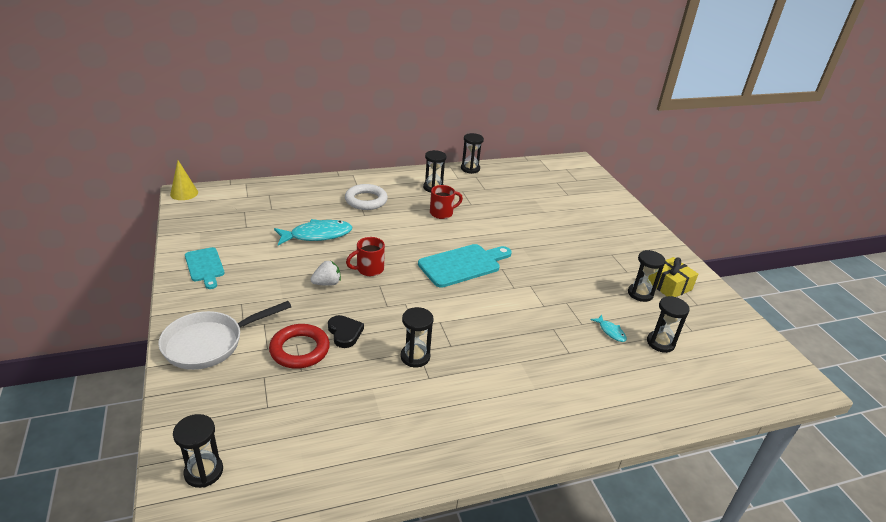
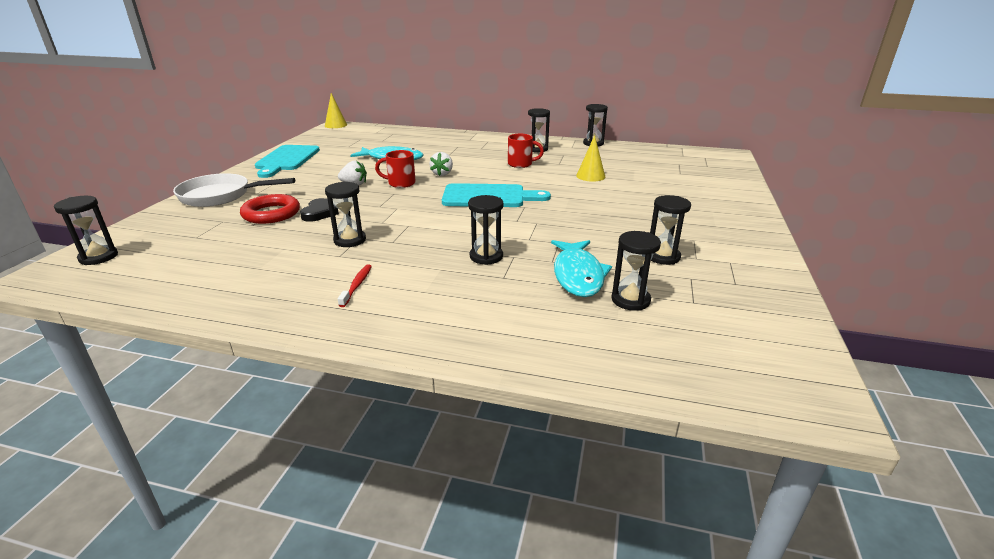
camera: 35 degrees right, 5 degrees down
(205, 266) = (286, 160): turquoise cutting board -> turquoise cutting board, size x1.57
(366, 200) = (464, 147): white ring -> none
(390, 245) = (442, 174): none -> white strawberry
(482, 403) = (357, 285): none -> red toothbrush
(511, 215) = (590, 176): none -> yellow cone
(536, 336) = (486, 256): none -> black hourglass
(610, 332) = (578, 275): turquoise fish -> turquoise fish, size x2.13
(669, 286) = (714, 259): yellow gift -> none

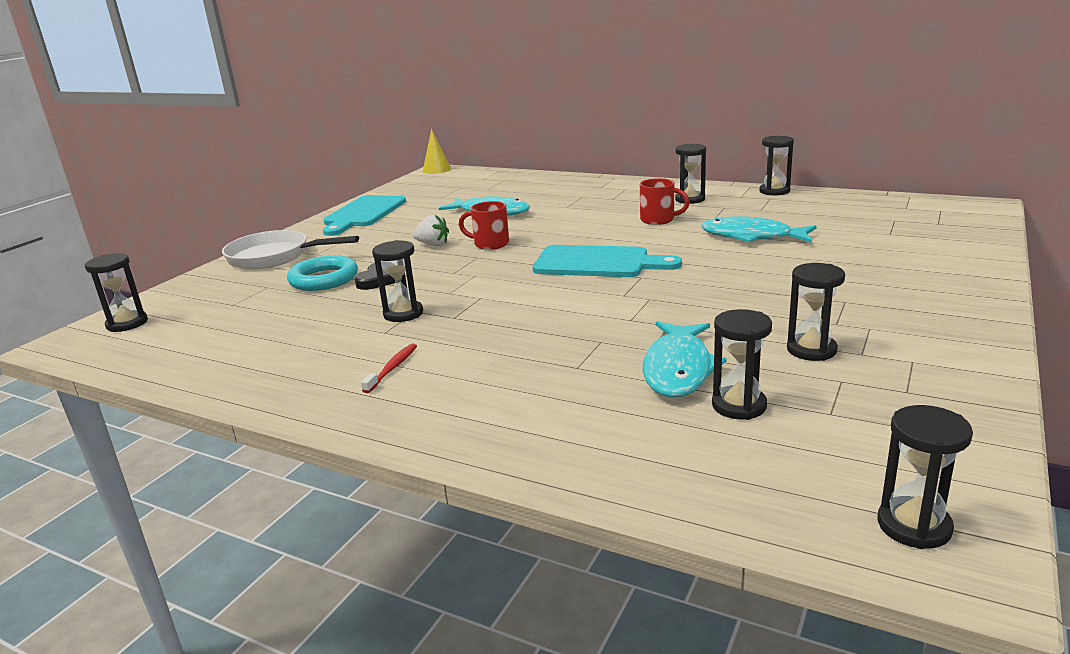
camera: 15 degrees right, 5 degrees down
(271, 214) = (324, 279): red ring -> turquoise ring
(442, 174) = (548, 232): white strawberry -> none
(486, 256) = (564, 340): black hourglass -> black hourglass (914, 526)
(590, 176) = (751, 237): yellow cone -> turquoise fish

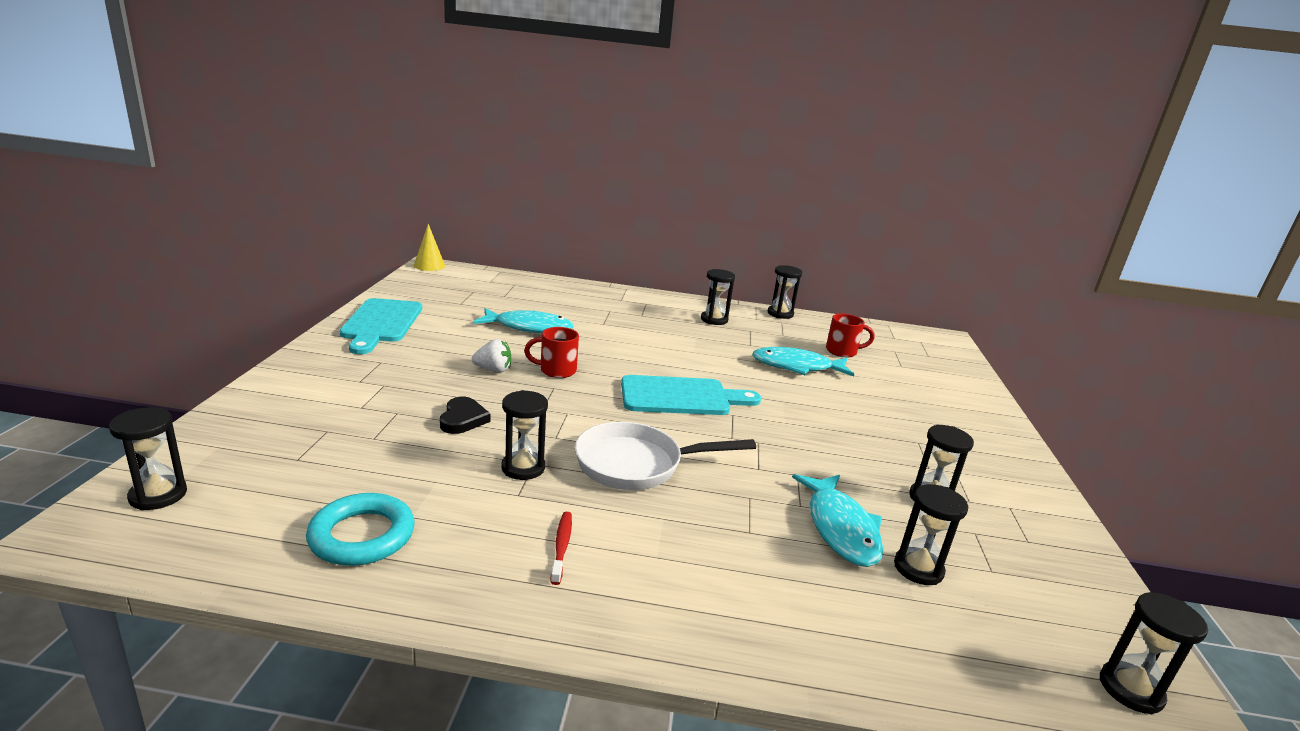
camera: 25 degrees left, 0 degrees up
(275, 257) = (307, 385): white pan -> white pan (636, 464)
(324, 279) = (394, 419): turquoise ring -> turquoise ring (362, 536)
(658, 220) = (702, 344): red mug -> red mug (842, 351)

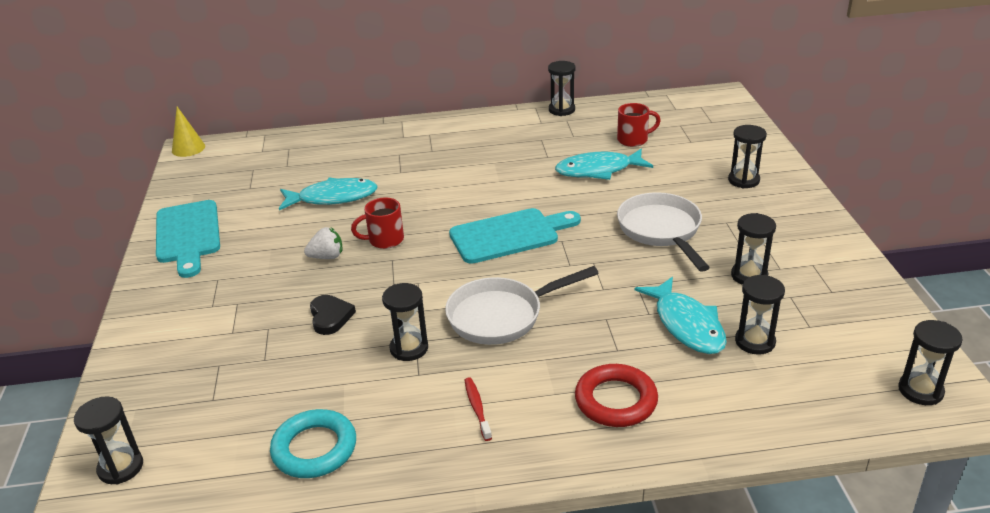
camera: 10 degrees left, 10 degrees up
(714, 320) = (502, 136): black hourglass -> black hourglass (743, 180)
(725, 585) = (616, 400): none -> red ring
(843, 432) = (661, 231): none -> white pan

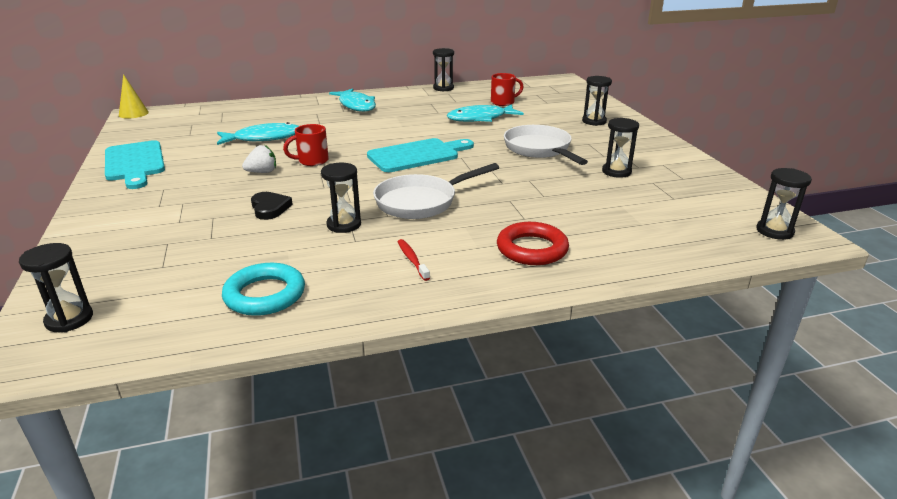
camera: 10 degrees left, 5 degrees down
(686, 325) = (576, 201): turquoise fish -> turquoise fish (356, 105)
(755, 342) = (634, 209): black hourglass -> none

